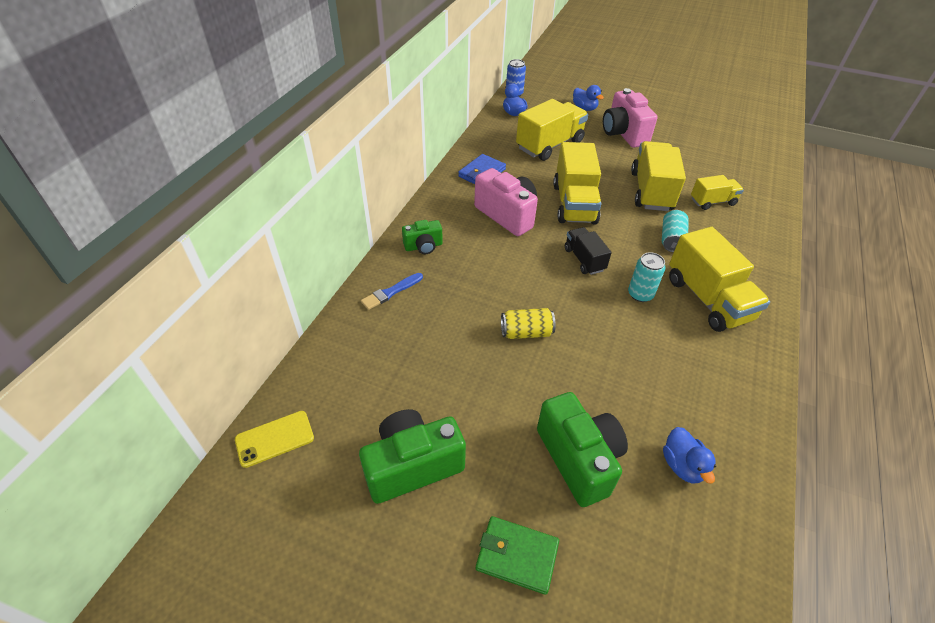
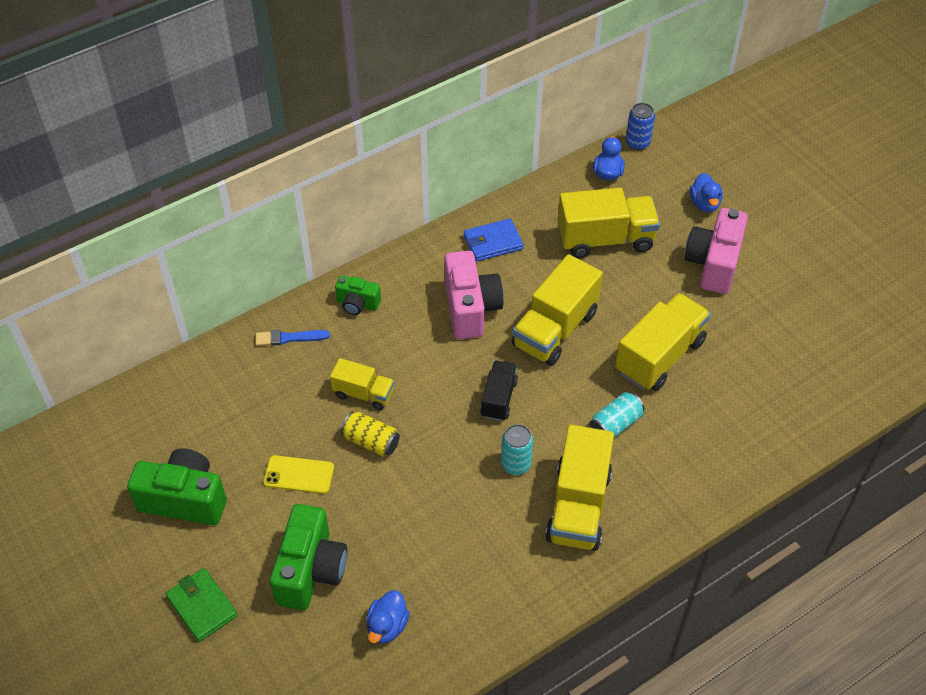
camera: 35 degrees right, 5 degrees up
(274, 439) = (106, 420): yellow phone -> yellow phone (299, 475)
(712, 202) = (717, 405): yellow truck -> yellow truck (363, 394)

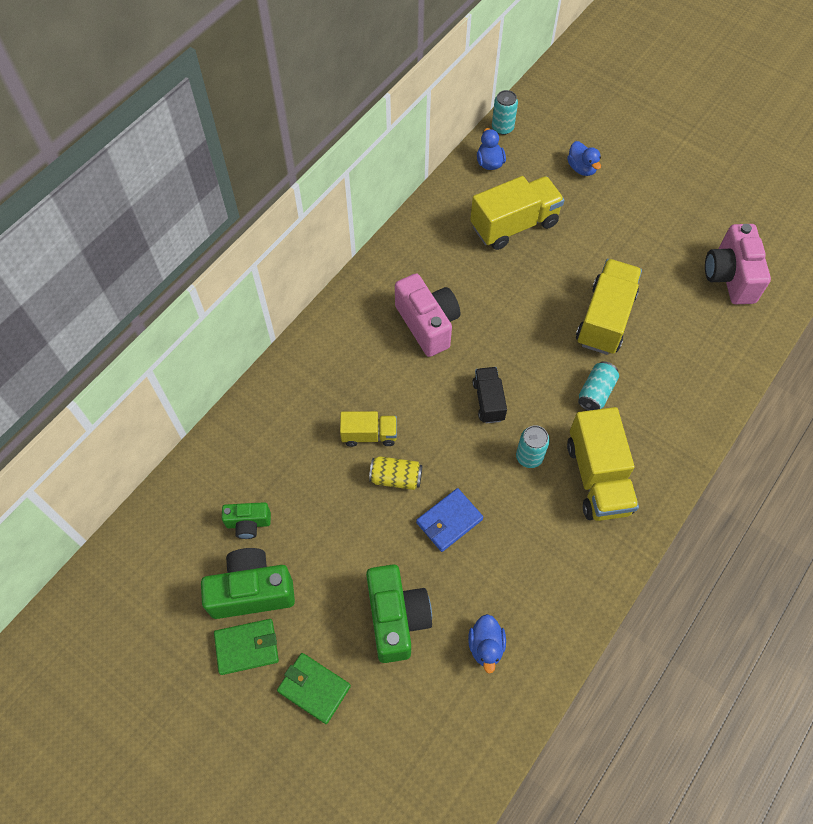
camera: 20 degrees left, 10 degrees up
(156, 548) = (247, 647): none -> green wallet
(289, 338) = (278, 403): blue brush -> none
(299, 475) = (345, 531): yellow phone -> none
(357, 304) = (326, 351): green camera -> green camera (248, 523)
(493, 242) = (420, 256): blue wallet -> blue wallet (449, 521)
(555, 329) = (508, 321): yellow truck -> none
(637, 143) = (502, 128): blue can -> turquoise can
(713, 264) = (612, 221): pink camera -> pink camera (730, 277)

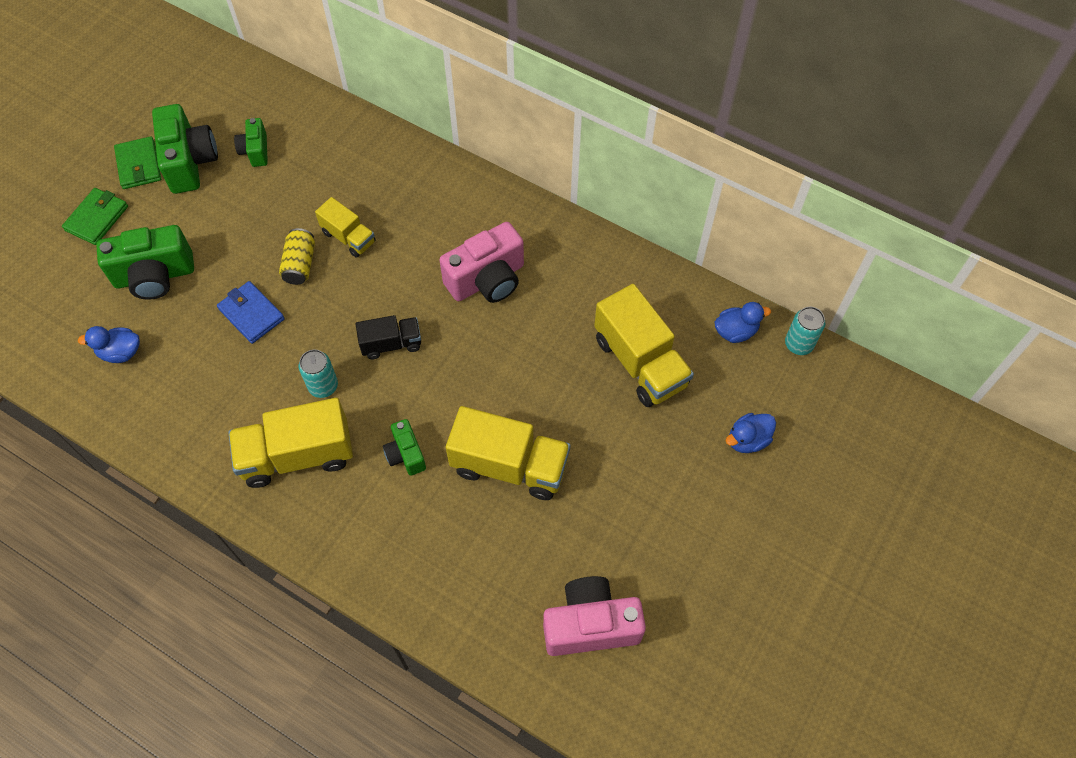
camera: 85 degrees right, 0 degrees up
(369, 435) = (348, 237): yellow truck -> yellow truck turned 45 degrees counterclockwise
(596, 392) = (405, 454): turquoise can -> green camera

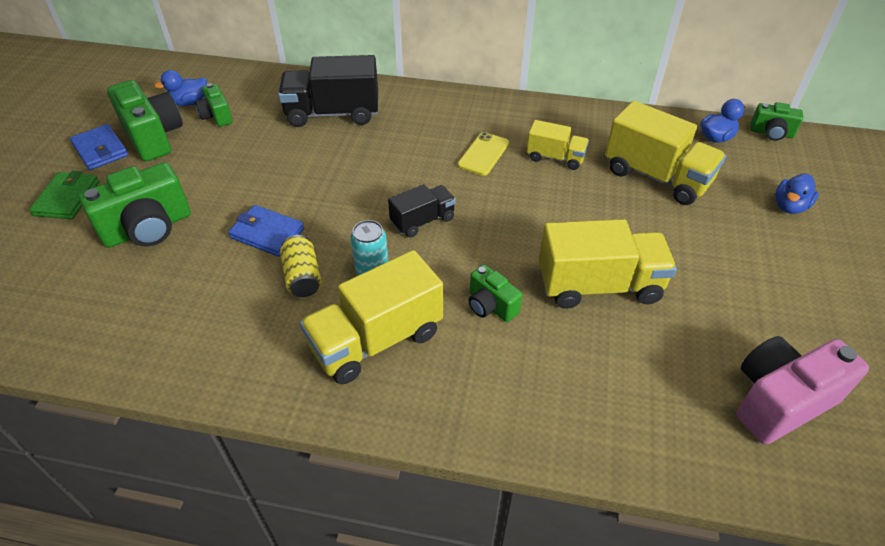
camera: 20 degrees left, 15 degrees down
(120, 352) = (131, 302): blue duck -> blue duck (189, 102)
(139, 165) = (100, 150): green wallet -> blue wallet
(300, 264) = (299, 184): yellow can -> yellow can (302, 277)
(348, 237) = (337, 154): yellow truck -> yellow truck (555, 158)
(366, 180) = (333, 114): none -> black truck
(487, 280) = (483, 154): pink camera -> yellow phone
(799, 344) = (771, 133): turquoise can -> green camera

